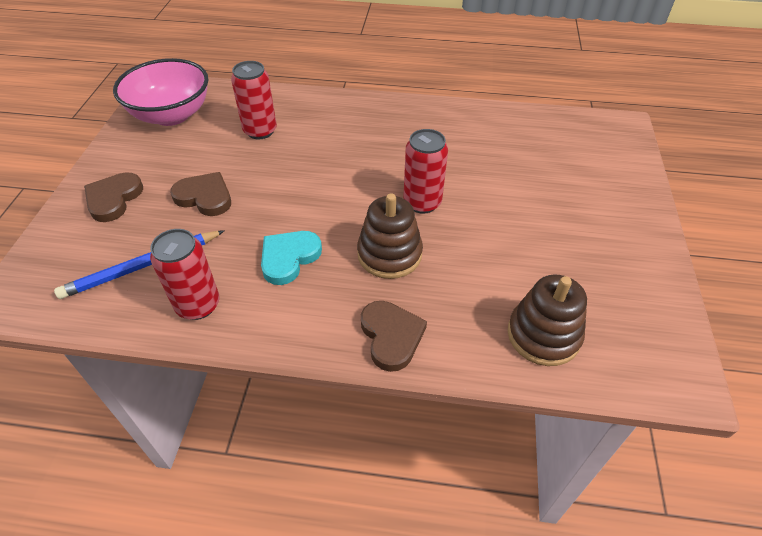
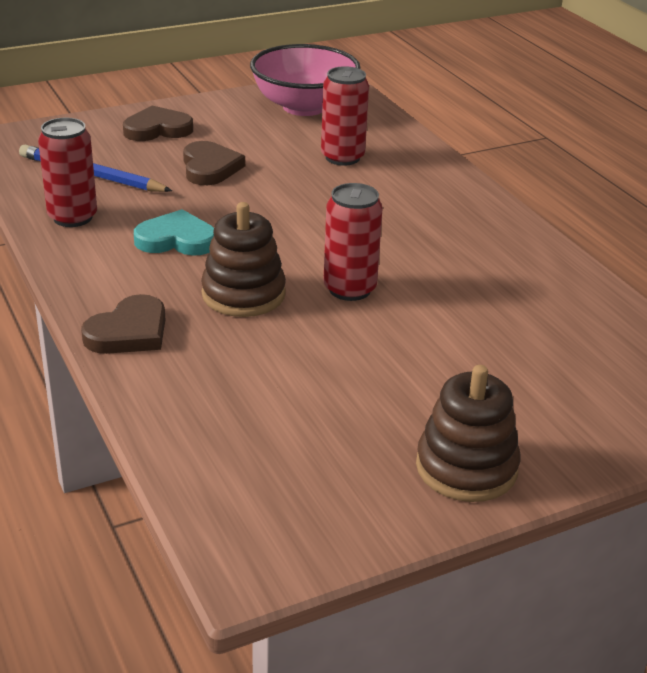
camera: 55 degrees right, 15 degrees down
(543, 335) = (223, 433): brown stacking toy -> brown stacking toy (466, 468)

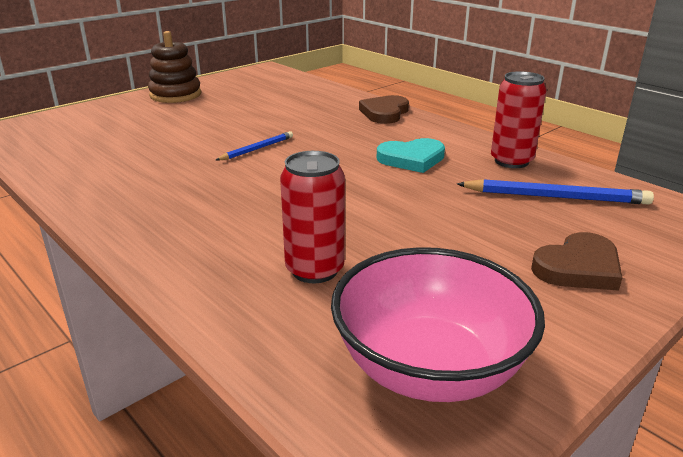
camera: 165 degrees right, 5 degrees down
(210, 168) = (455, 225): brown heart -> none
(243, 294) = (331, 136): brown stacking toy -> none
(349, 289) = (257, 149): red can -> blue pencil

